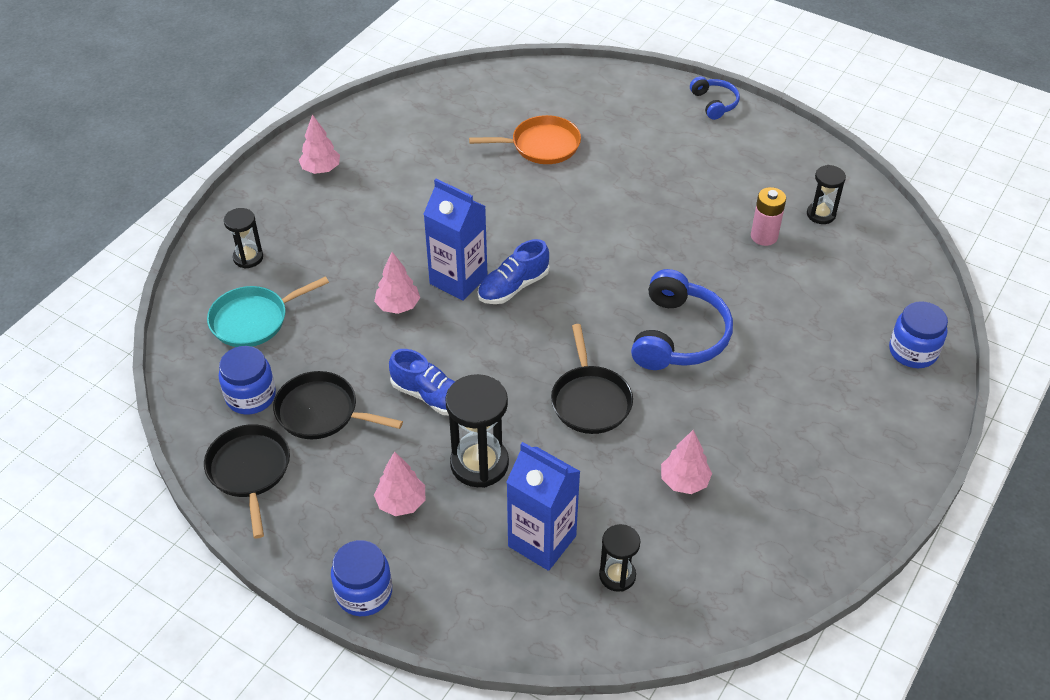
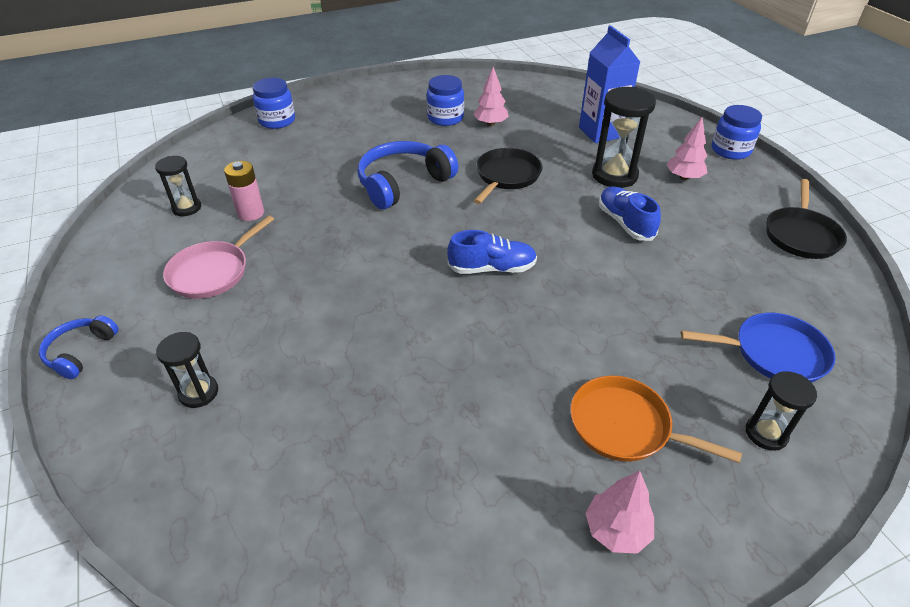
camera: 145 degrees left, 5 degrees down
(251, 396) = (790, 285): blue jar -> blue jar (445, 118)
(253, 320) = (774, 353): turquoise pan -> blue pan
(321, 412) = (725, 249): black pan -> none
(398, 306) = (611, 300): pink tree -> none
(458, 280) = (537, 297): blue carton -> none
(542, 145) = (312, 402): orange pan -> orange pan (624, 426)
(617, 575) = (569, 108): black hourglass -> black hourglass (199, 393)
(716, 180) = (212, 272): none -> pink pan

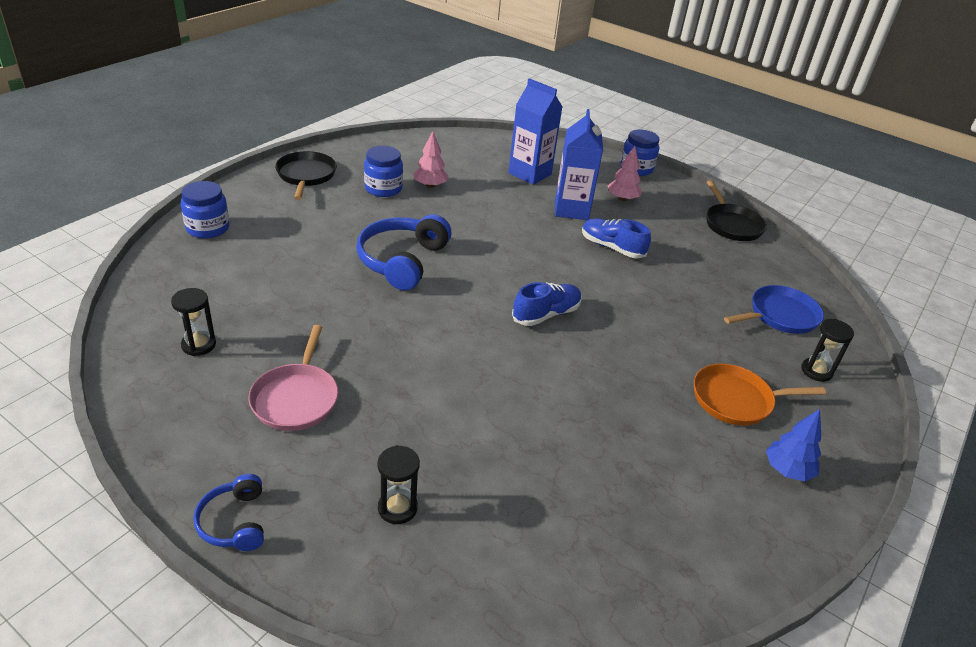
camera: 35 degrees left, 5 degrees down
(251, 213) = (277, 330): pink battery -> none
(506, 176) = (487, 231): black pan -> black pan (306, 175)
(614, 175) = (571, 209): black hourglass -> blue carton
(616, 530) = (787, 470): pink tree -> blue tree

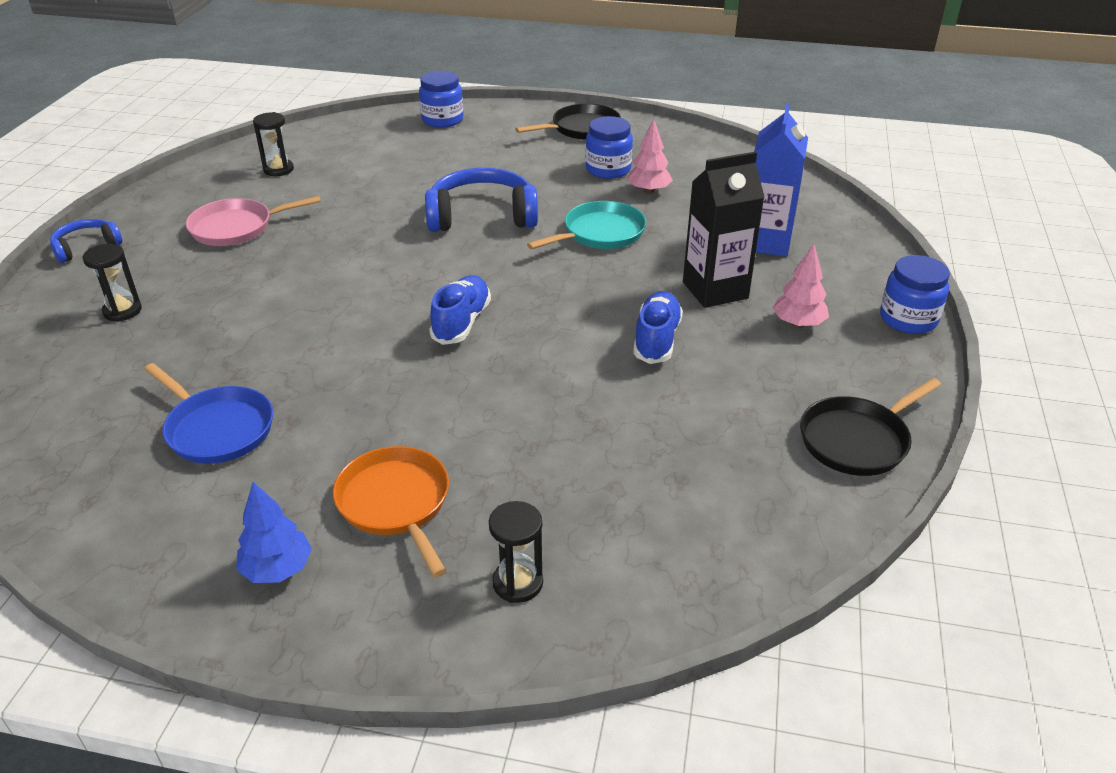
camera: 70 degrees right, 0 degrees up
(471, 222) = (600, 233): none -> turquoise pan
(546, 314) = (461, 322): blue shoe -> blue shoe turned 105 degrees counterclockwise
(571, 209) = (715, 290): blue carton -> black carton
(780, 315) = (636, 527): blue pan -> blue pan (217, 429)

